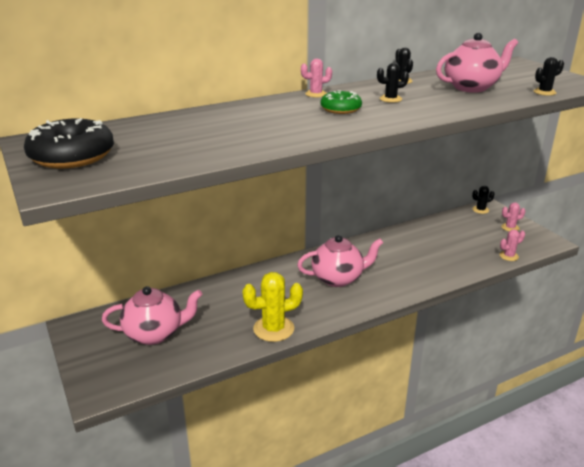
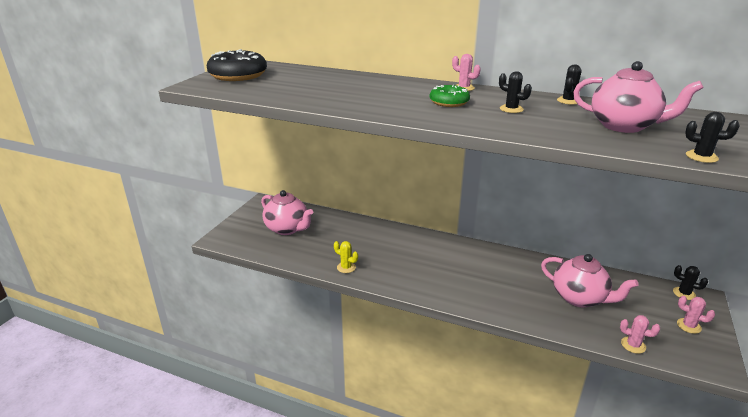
camera: 50 degrees right, 0 degrees up
(273, 329) = (346, 267): yellow cactus -> yellow cactus, size x0.55
(338, 278) = (443, 266): pink teapot -> pink teapot (579, 298)

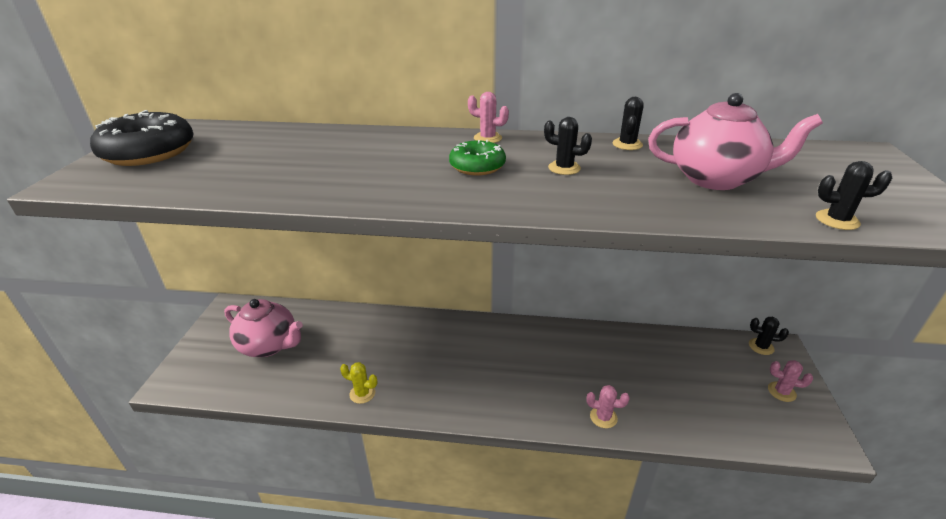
camera: 15 degrees left, 5 degrees up
(579, 298) = (656, 378): pink teapot -> none
(633, 345) = (735, 435): pink cactus -> pink cactus (603, 417)

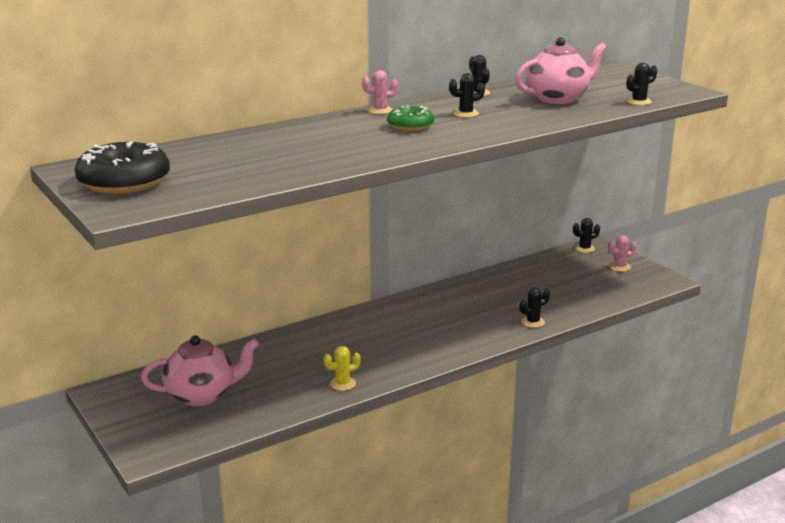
camera: 40 degrees left, 10 degrees down
(603, 417) = (532, 322): pink cactus -> black cactus

